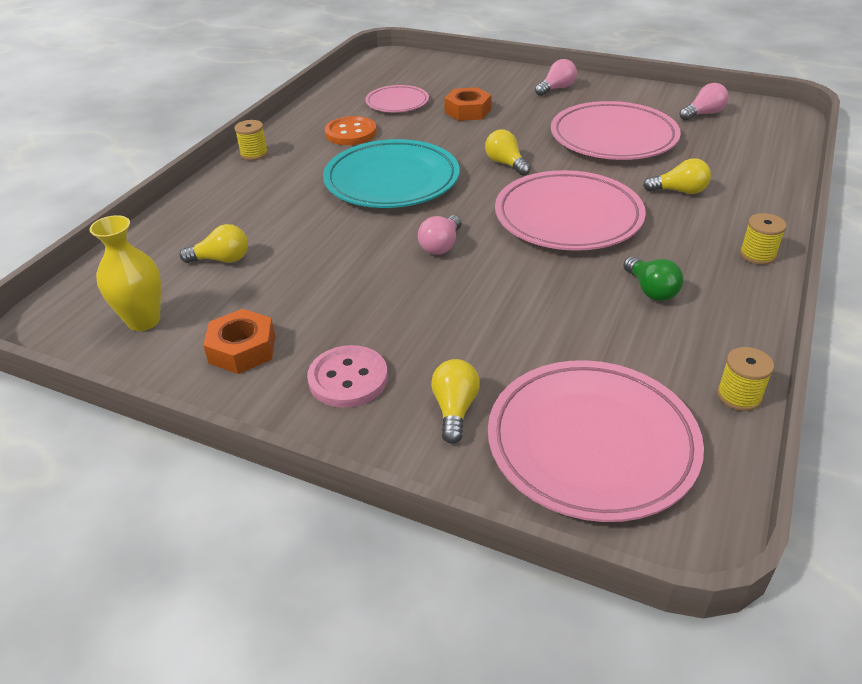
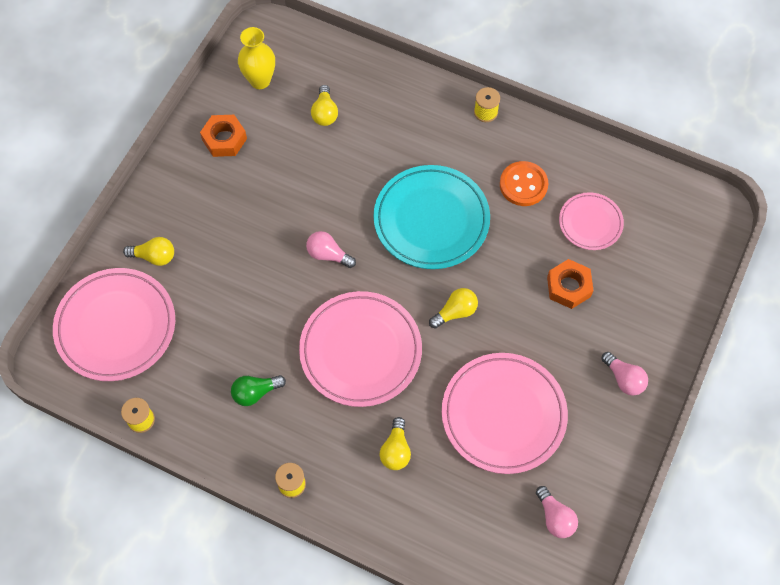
camera: 90 degrees right, 25 degrees up
(348, 379) = (189, 199): pink button -> none

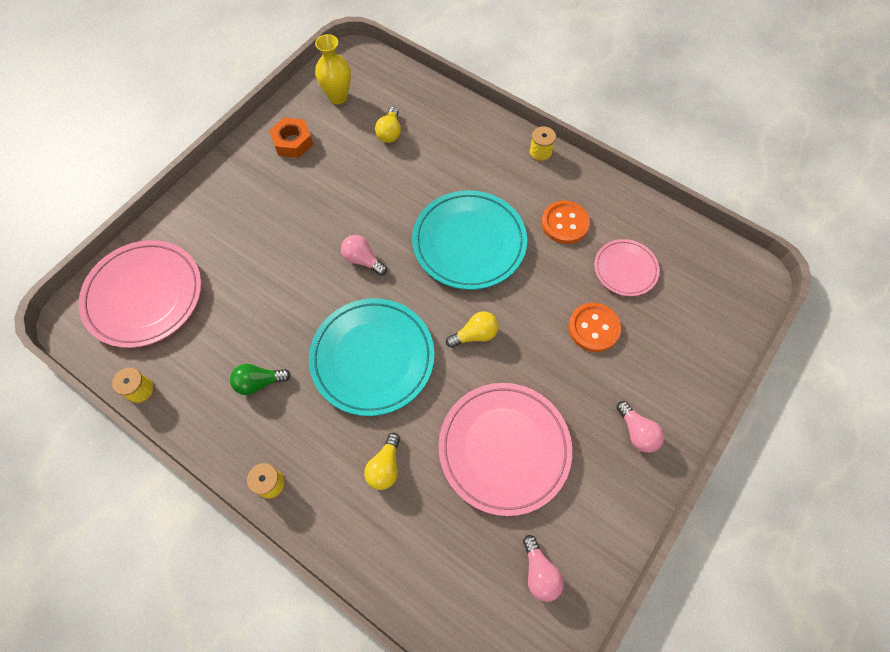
camera: 10 degrees right, 0 degrees up
(154, 256) = (199, 236): yellow light bulb -> none
(360, 351) = (372, 358): pink plate -> turquoise plate
(568, 287) = (593, 328): orange nut -> orange button

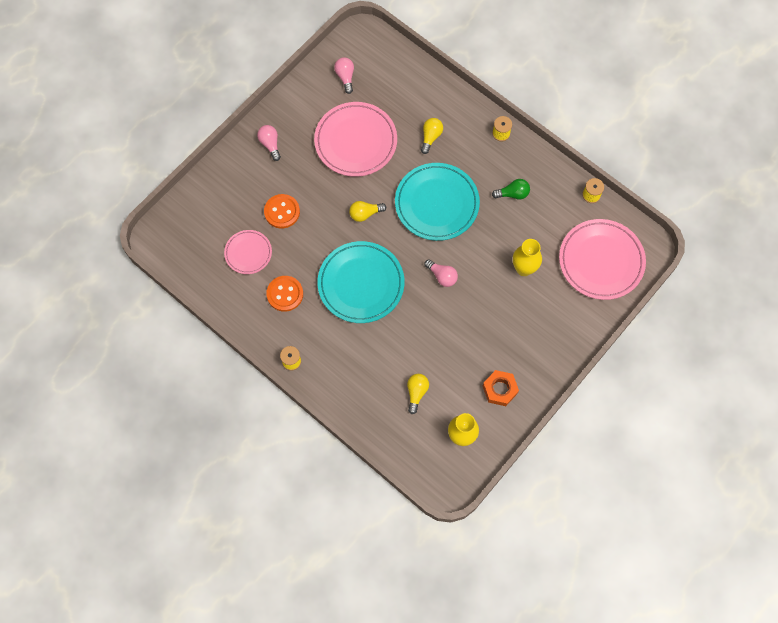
camera: 175 degrees left, 5 degrees up
(252, 278) = (524, 268): none -> yellow vase

